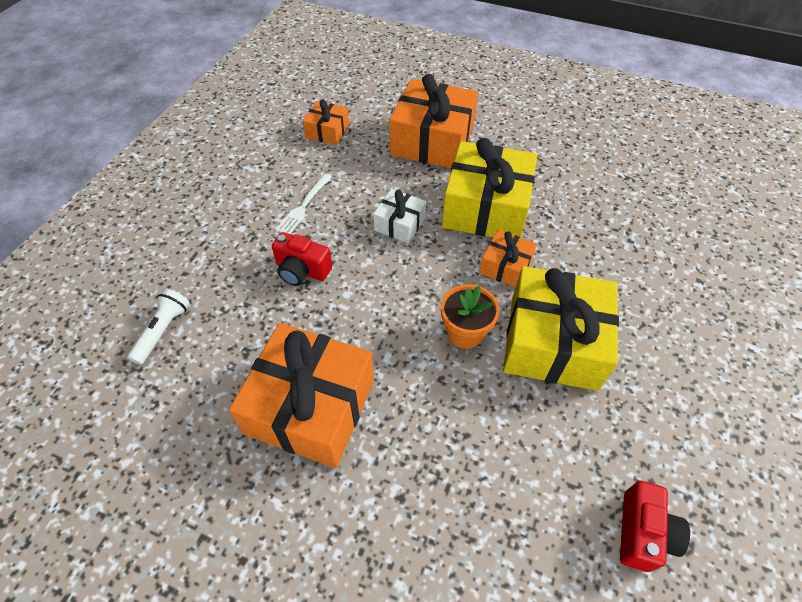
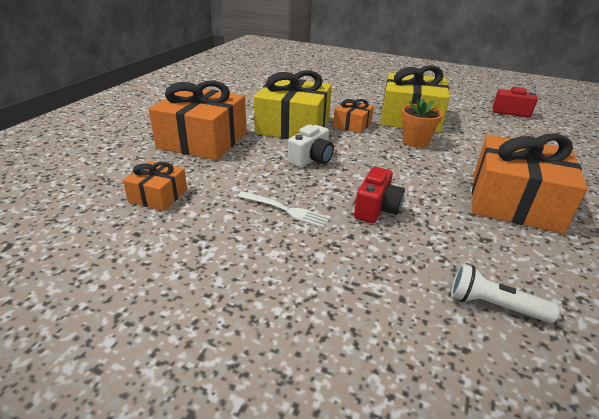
camera: 90 degrees left, 20 degrees down
(399, 224) = (311, 159): white gift -> white camera

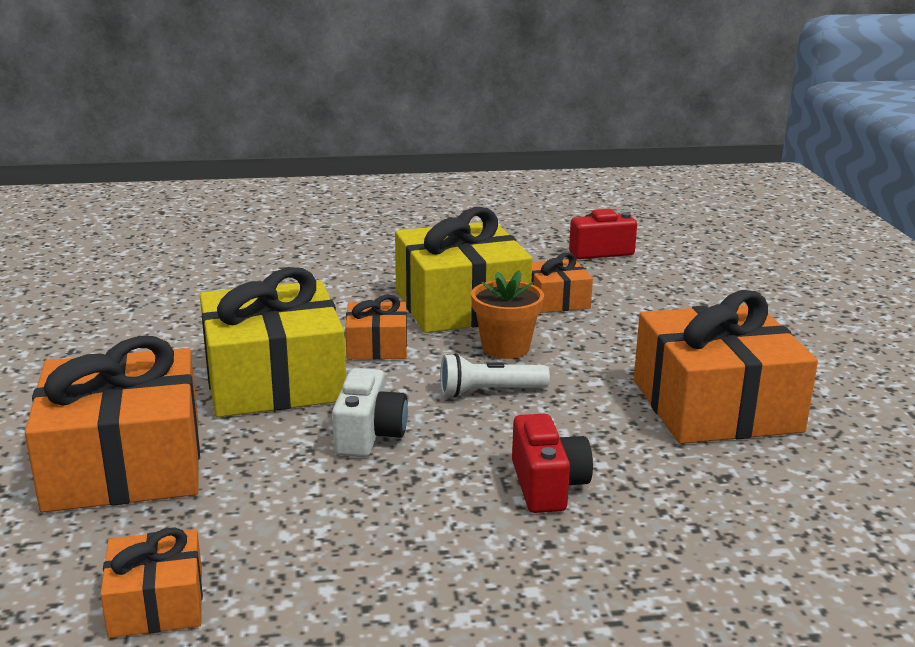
camera: 30 degrees left, 10 degrees down
(286, 210) = (414, 540): white fork -> none
(464, 128) = (556, 300): none -> orange gift
(493, 305) = (801, 565): white flashlight -> white flashlight (489, 391)

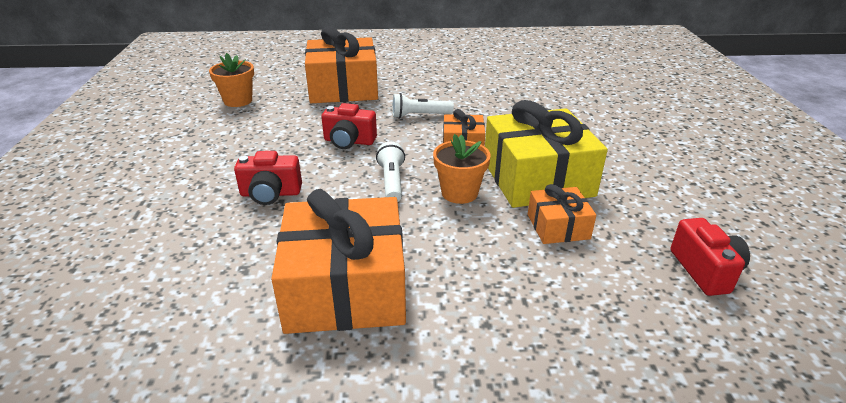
camera: 95 degrees right, 10 degrees up
(156, 603) = (238, 101): orange gift -> orange flower pot
(274, 380) = (419, 115): yellow gift -> white flashlight
(369, 435) = (349, 141): white camera -> red camera

